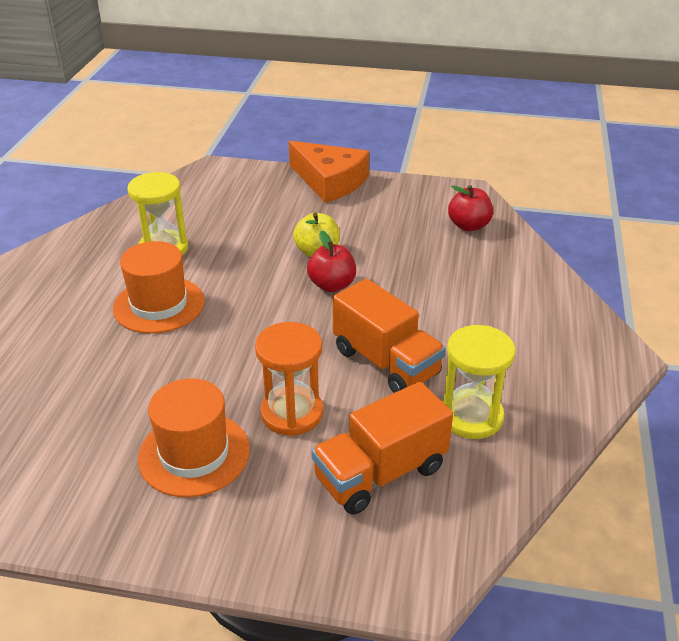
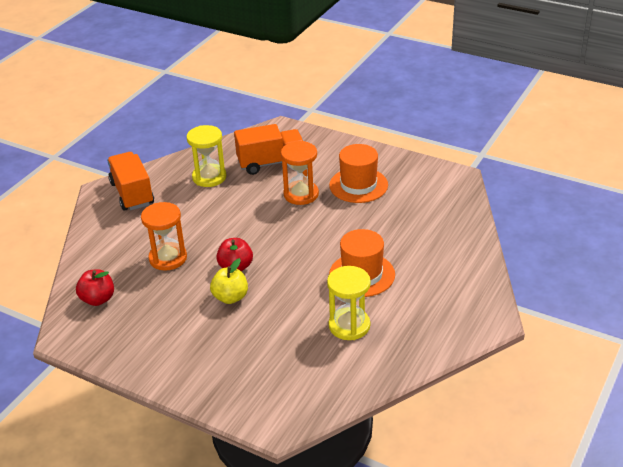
camera: 160 degrees left, 0 degrees up
(330, 181) = (174, 378): orange cheese -> none
(386, 362) = (234, 210): orange truck -> orange truck (132, 193)
(428, 280) = (168, 258): none -> orange hourglass

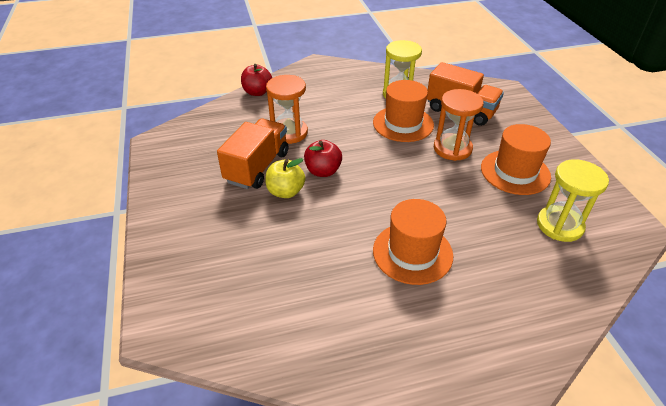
camera: 45 degrees right, 5 degrees up
(98, 299) = (209, 130): red apple -> red apple (257, 92)
(132, 193) = (332, 76): orange truck -> orange truck (257, 167)
(243, 198) = (403, 124): none -> orange hat
(349, 326) = (337, 291): yellow hourglass -> yellow hourglass (559, 225)

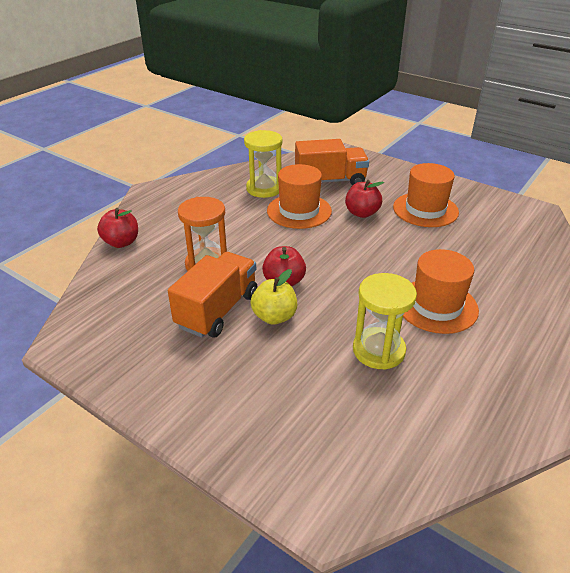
camera: 40 degrees left, 5 degrees down
(257, 167) = (217, 310): orange truck -> orange truck turned 45 degrees clockwise
(452, 148) = (362, 213): orange hourglass -> red apple
(559, 225) = (497, 232): yellow hourglass -> yellow hourglass (378, 350)

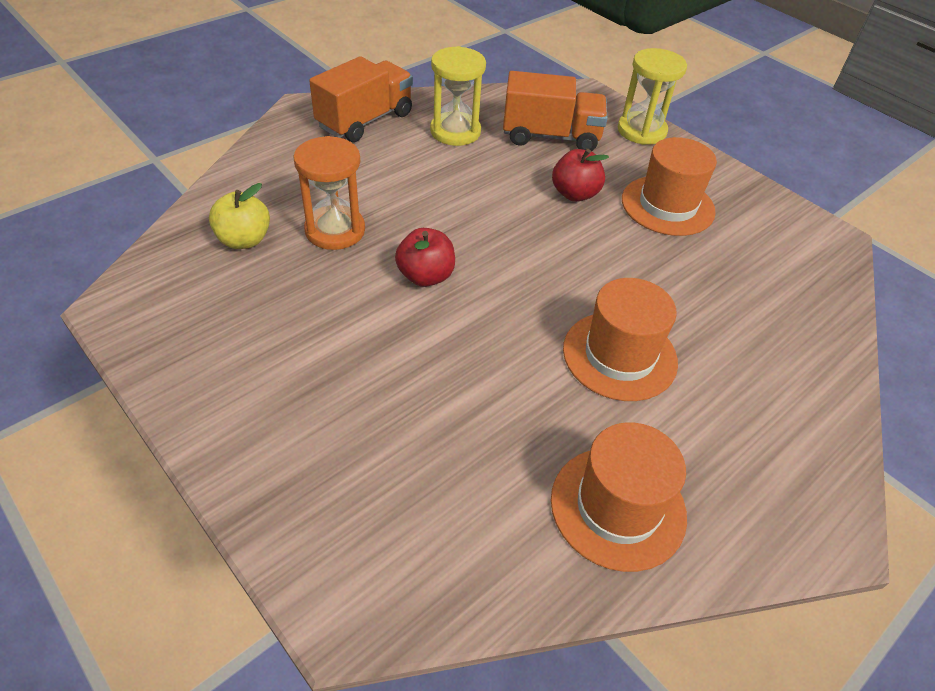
camera: 10 degrees right, 10 degrees up
(121, 242) = (238, 177): red apple -> none
(217, 310) = (322, 299): orange truck -> orange truck (365, 120)
(274, 317) = (392, 324): yellow apple -> yellow apple (244, 240)
(299, 211) = (489, 174): orange hat -> orange hat (618, 507)
(378, 350) = (511, 403): yellow hourglass -> yellow hourglass (641, 131)

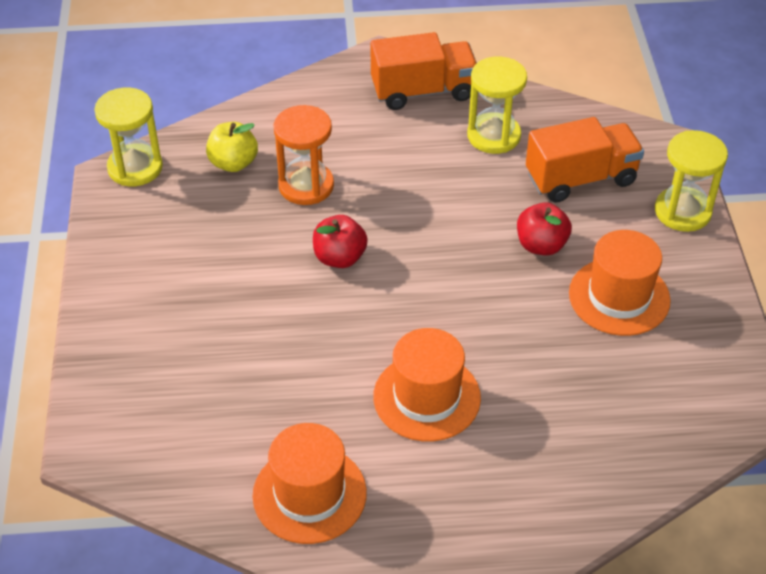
camera: 40 degrees right, 0 degrees up
(138, 286) = (135, 168): none -> yellow hourglass
(550, 136) = (581, 178): orange truck -> orange truck turned 60 degrees counterclockwise

